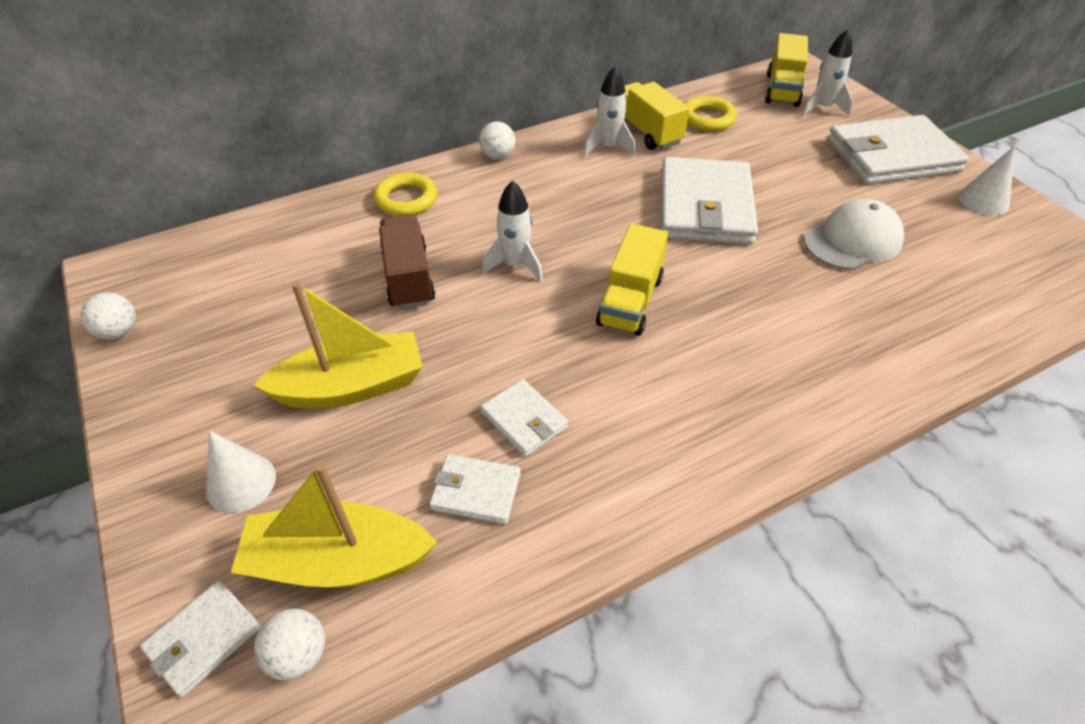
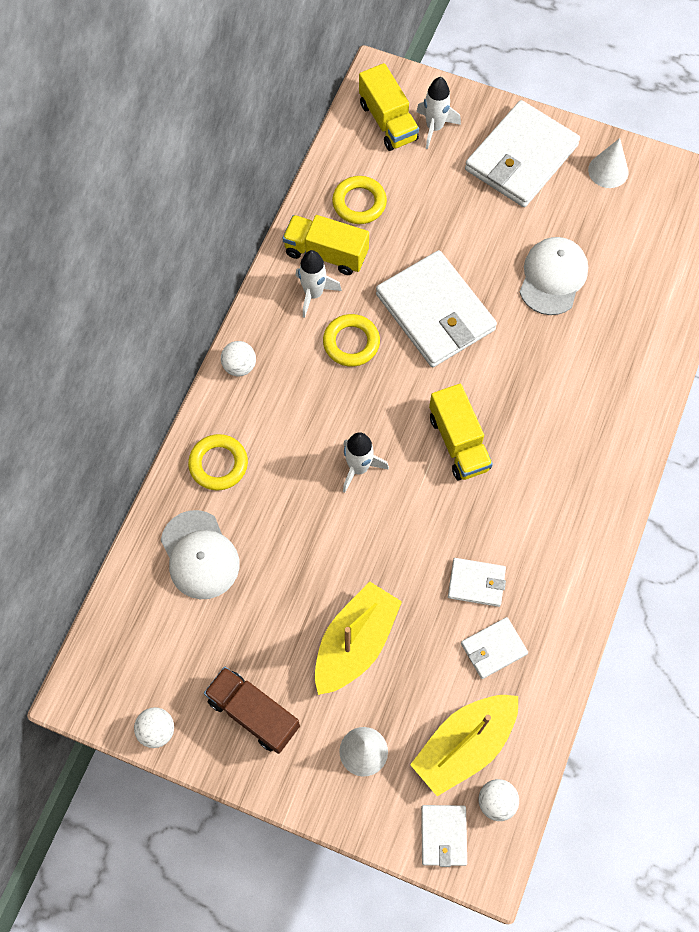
camera: 40 degrees left, 20 degrees up
(316, 243) = (199, 555): none -> white cap
(408, 277) = (298, 534): brown truck -> brown truck (253, 713)
(605, 188) = (351, 343): none -> yellow ring

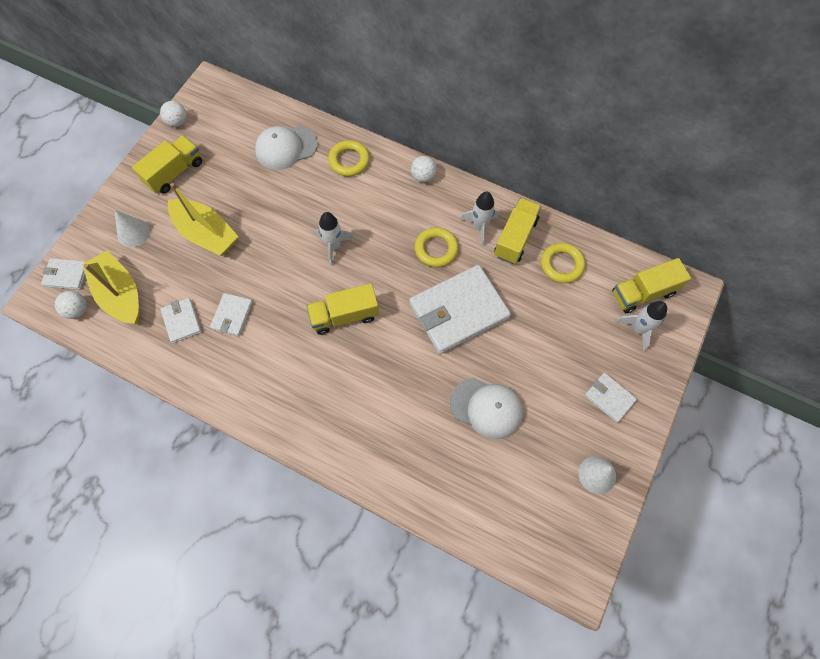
camera: 95 degrees right, 0 degrees up
(253, 713) = (174, 173): brown truck -> yellow truck
(521, 158) = (609, 398): white wallet -> white wallet, size x0.48

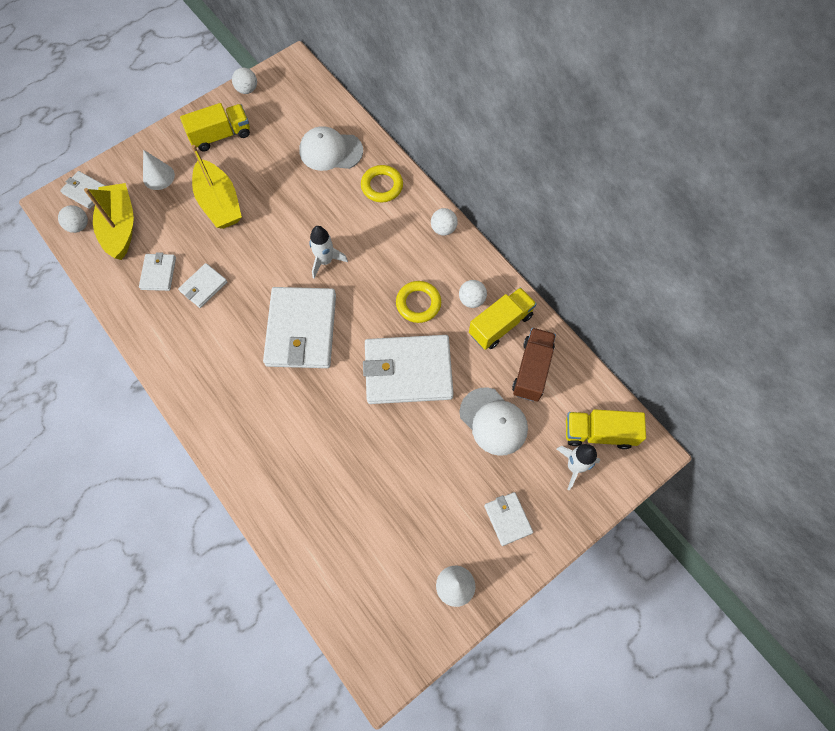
camera: 25 degrees right, 0 degrees up
(344, 316) = (301, 330): yellow truck -> white wallet
(480, 227) = (471, 300): white rocket -> white ball
(486, 408) = (385, 474): white cap -> white cap (493, 421)
(561, 265) = (532, 370): yellow ring -> brown truck

